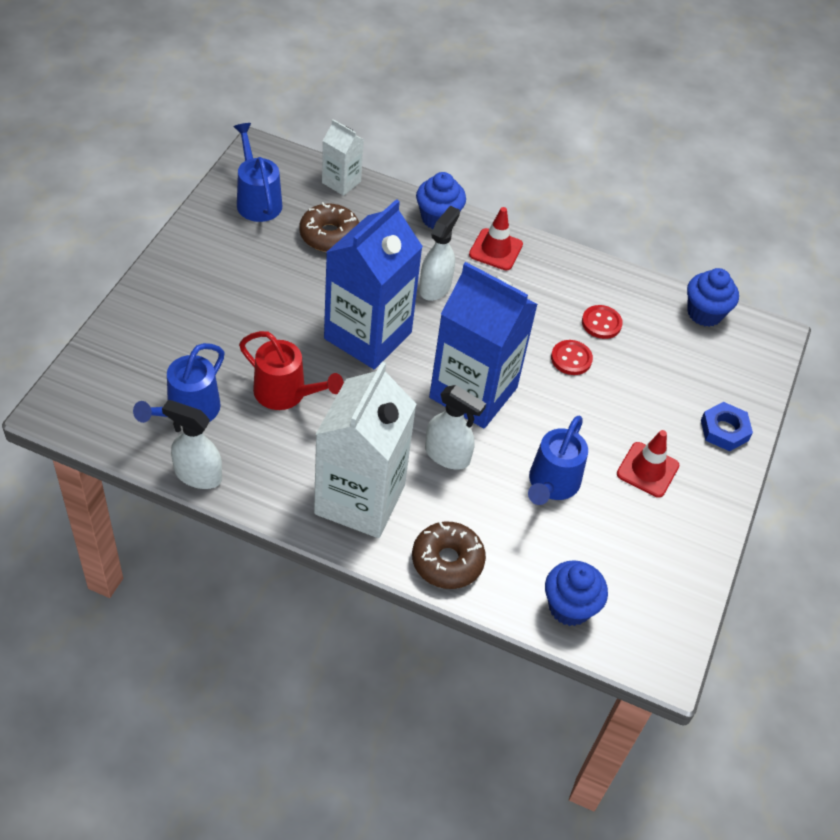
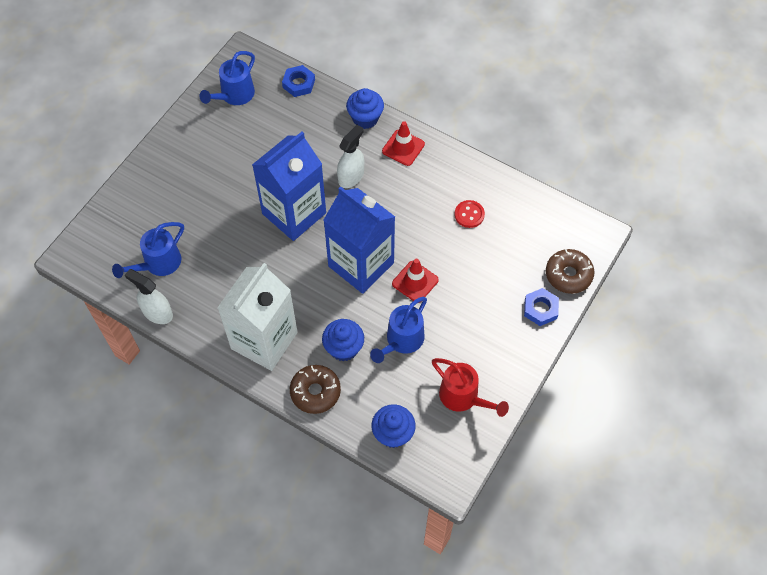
camera: 15 degrees right, 10 degrees up
(257, 200) = (234, 96): blue watering can -> blue watering can turned 135 degrees counterclockwise
(286, 394) = (228, 256): red watering can -> red watering can (464, 397)
(329, 235) = (281, 129): brown donut -> brown donut (568, 275)
(341, 182) = (299, 83): white carton -> blue nut
(447, 455) = (332, 312): white spray bottle -> none
(571, 359) = (439, 242): red button -> none
(647, 470) = (474, 335): red traffic cone -> red traffic cone (415, 282)
(704, 313) = (551, 211): blue cupcake -> blue cupcake (344, 348)

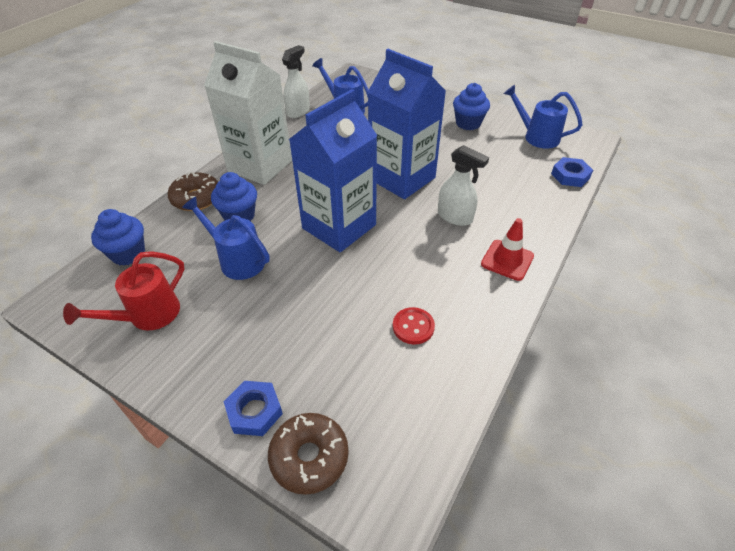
camera: 90 degrees right, 15 degrees down
(365, 118) = (541, 226): blue cupcake -> blue cupcake (468, 123)
(415, 282) = (313, 271): red traffic cone -> none

